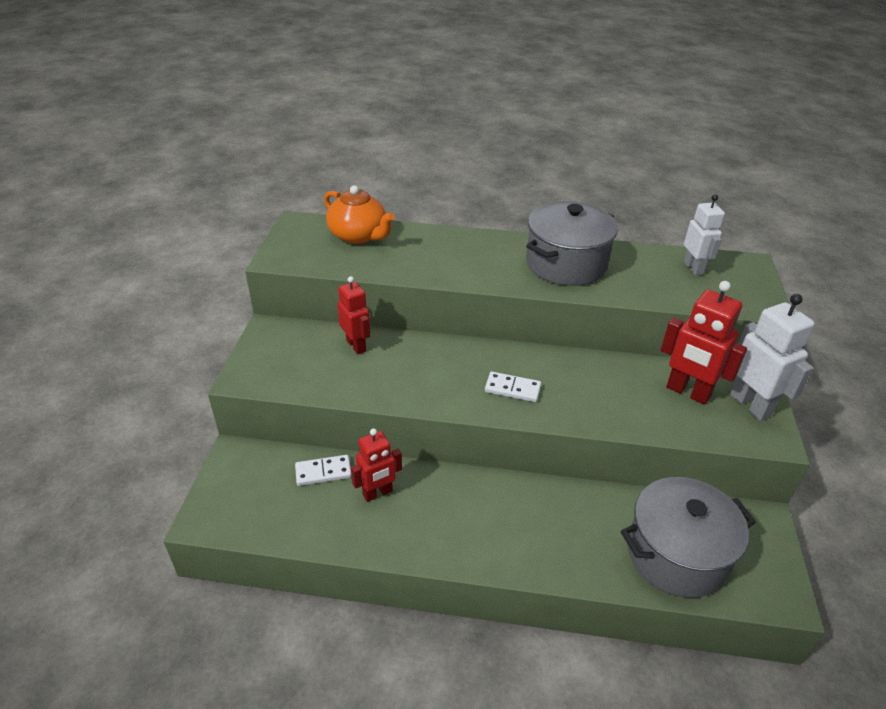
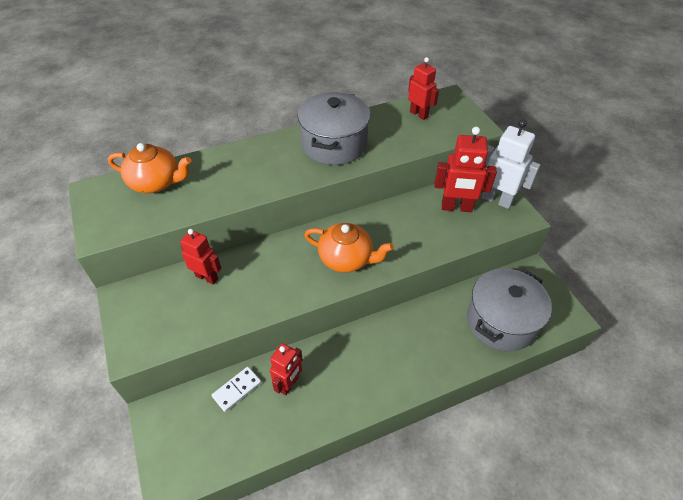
camera: 30 degrees left, 10 degrees up
(512, 389) = (346, 259): white domino -> orange teapot
(693, 268) = (419, 114): white robot -> red robot

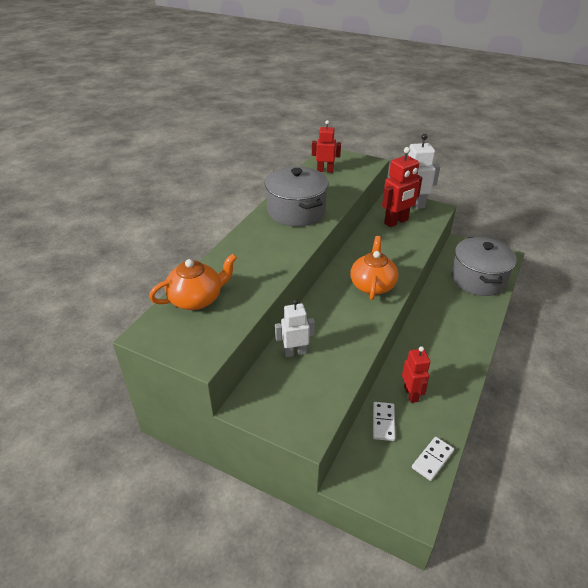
camera: 40 degrees left, 10 degrees down
(207, 277) = (295, 352): red robot -> white robot
(233, 453) = (432, 459): none -> white domino
(346, 259) = (372, 285): orange teapot -> orange teapot turned 60 degrees counterclockwise

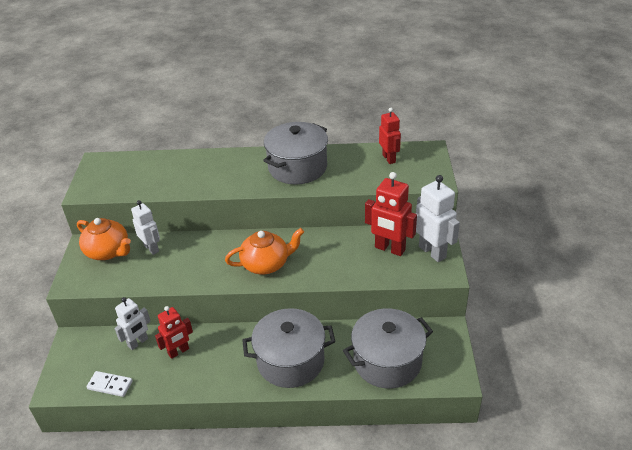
camera: 65 degrees right, 0 degrees up
(196, 299) = (144, 165): orange teapot -> orange teapot (108, 251)
(383, 422) = (138, 342): white domino -> white robot
(456, 326) = (290, 361): none -> grey pot

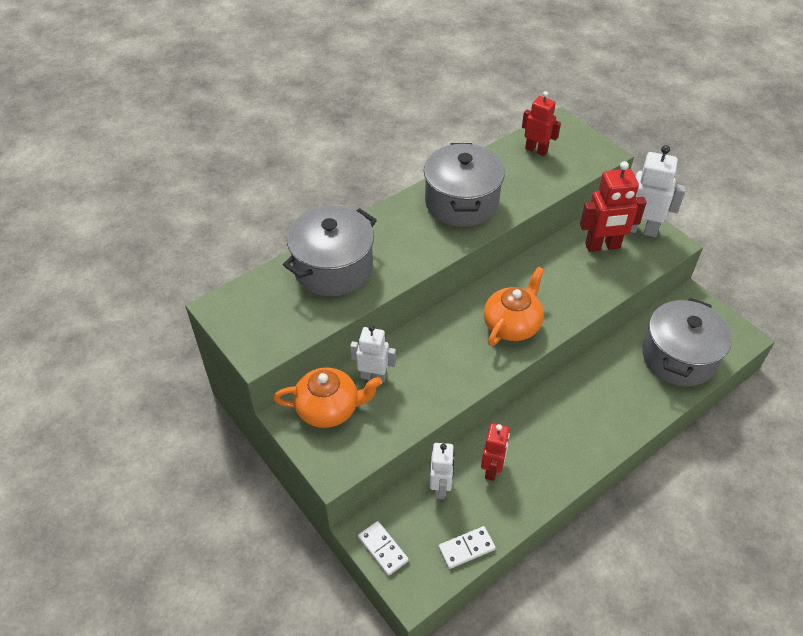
camera: 40 degrees left, 10 degrees up
(69, 354) = (383, 549): none -> white domino
(290, 361) = (603, 409): grey pot -> grey pot (333, 268)

